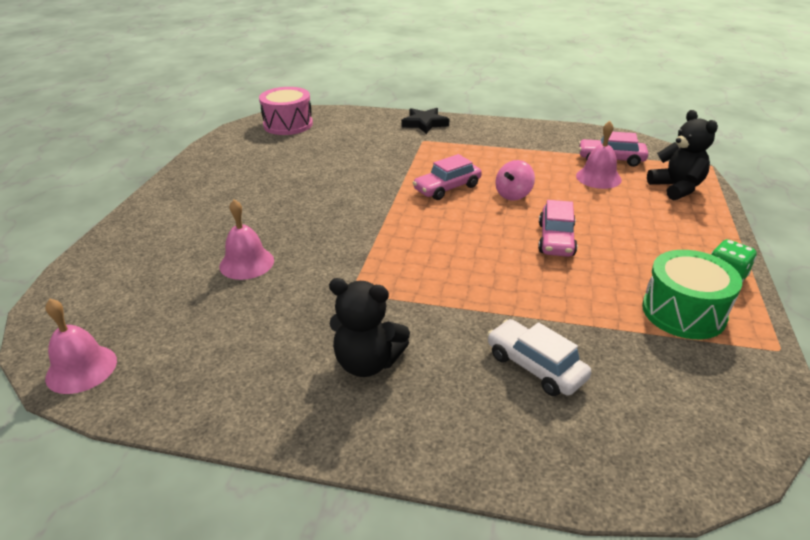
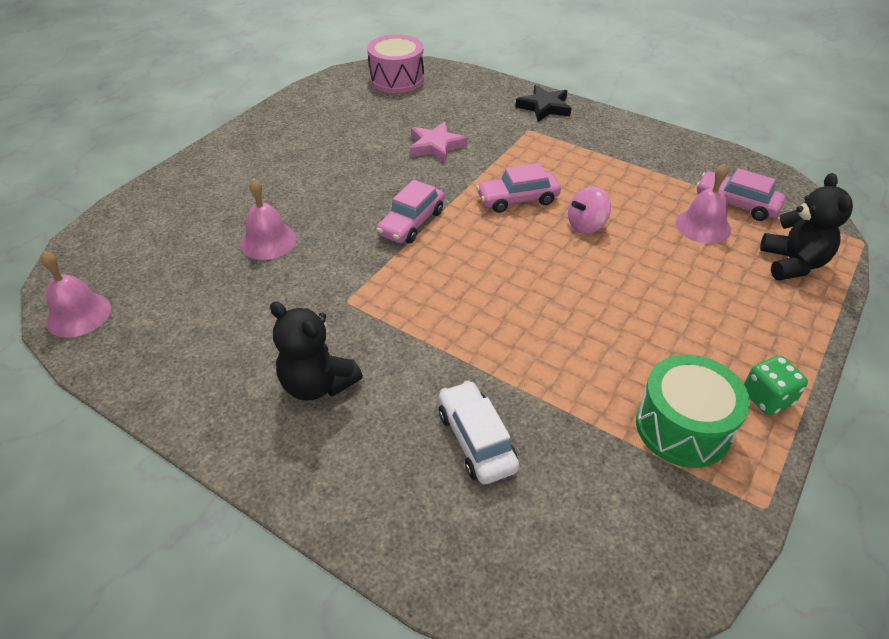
camera: 20 degrees right, 10 degrees up
(353, 164) = (436, 146): none -> pink star
(556, 239) = (597, 295): pink car -> pink car (411, 223)

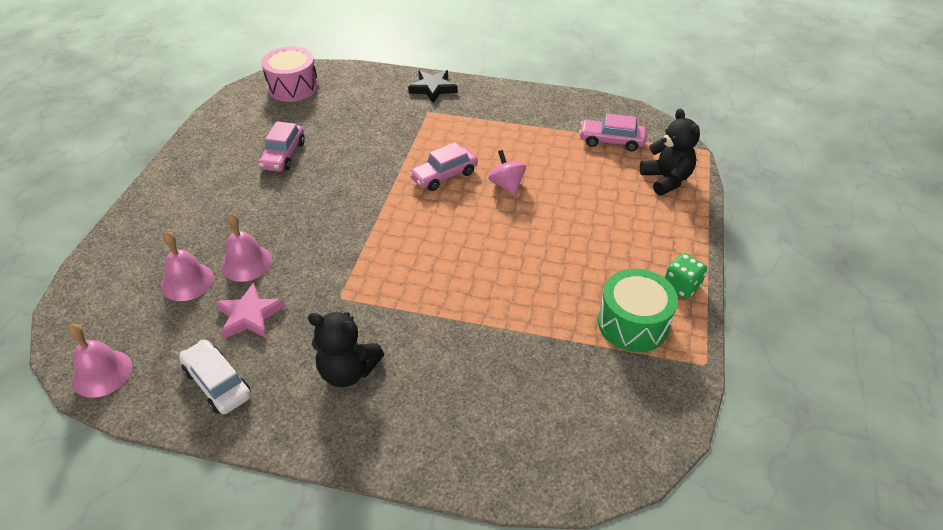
camera: 20 degrees left, 0 degrees up
(411, 223) = (365, 216): pink car -> pink car (283, 155)
(436, 146) = (355, 143): pink star -> pink star (250, 316)
(476, 440) = (491, 377): white car -> white car (217, 383)
(586, 225) = (506, 185): pink spinning top -> pink spinning top turned 120 degrees clockwise
(703, 226) = (593, 165): pink bell -> pink bell (187, 281)

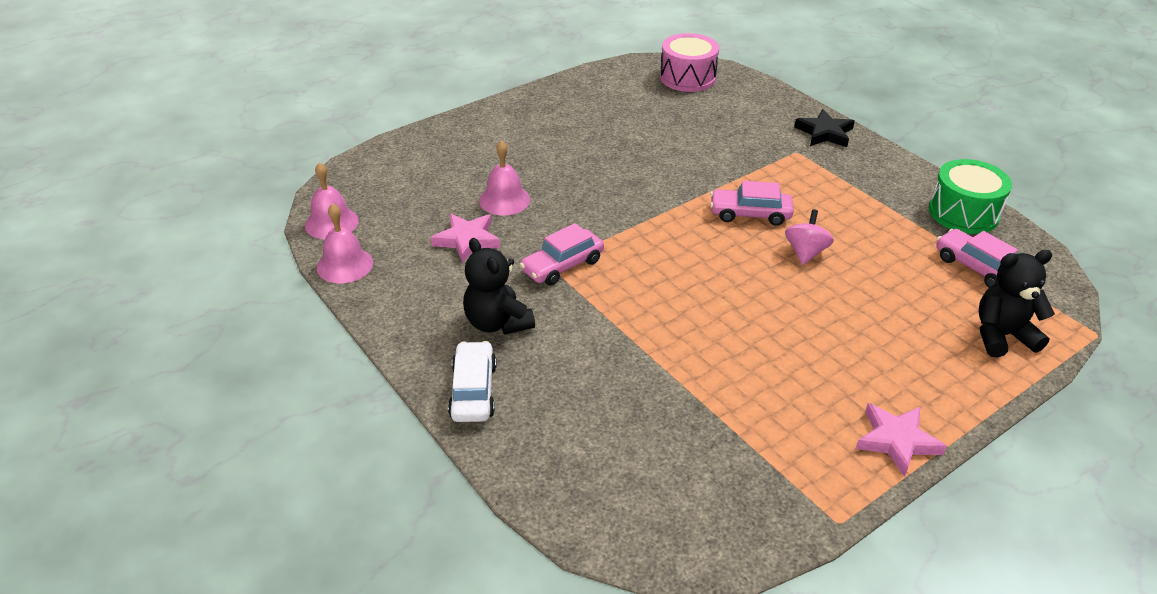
camera: 40 degrees right, 5 degrees down
(187, 281) = (448, 191): pink bell -> pink bell (345, 265)
(217, 383) = (396, 274): white car -> white car (473, 391)
(283, 155) = (620, 130): pink car -> pink car (562, 265)
(633, 324) = (800, 441): green drum -> green drum (963, 213)
(666, 180) = (1002, 336): black teddy bear -> black teddy bear turned 120 degrees counterclockwise
(681, 286) = (896, 441): green dice -> pink star

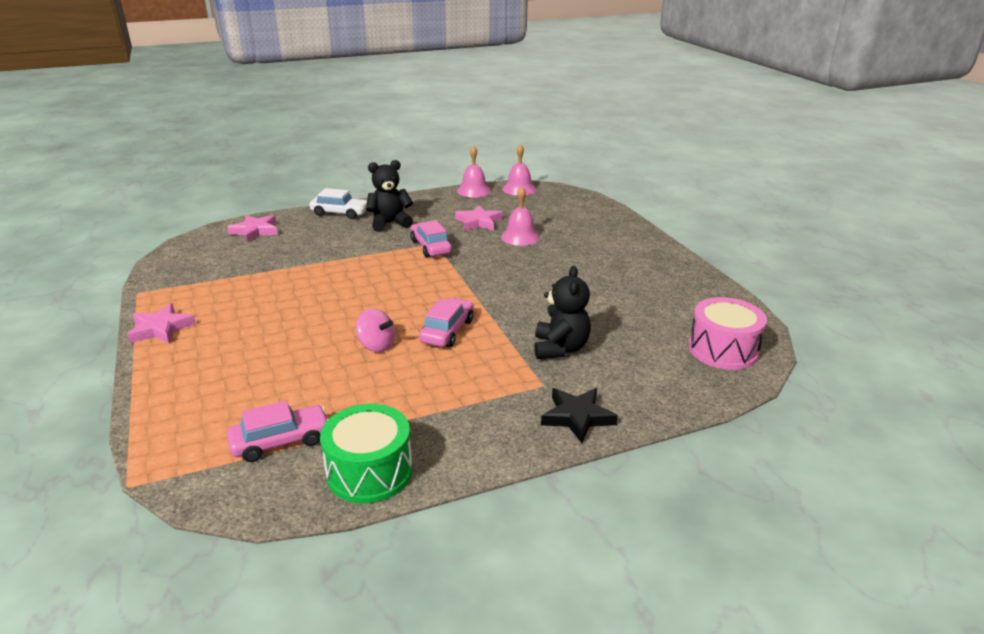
camera: 105 degrees right, 10 degrees down
(578, 475) = (255, 231): none -> pink star
(1002, 336) = (189, 418): black teddy bear -> black teddy bear (560, 348)

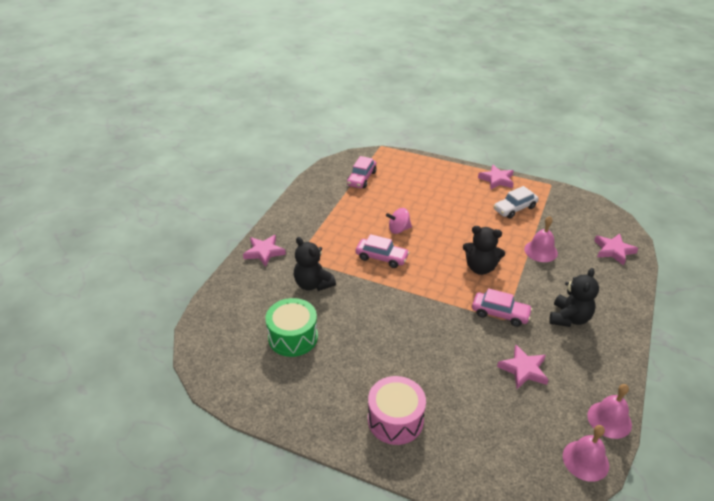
camera: 135 degrees right, 10 degrees up
(340, 213) = (617, 303): white car -> white car (514, 208)
(369, 471) = (316, 188): green drum -> green drum (293, 337)
(377, 275) = (480, 268): none -> black teddy bear
(447, 331) = (381, 257): pink car -> pink car turned 45 degrees counterclockwise
(520, 237) = (468, 373): pink bell -> pink bell (541, 251)
(577, 417) = (264, 252): black star -> pink star
(723, 350) = (222, 343): pink drum -> pink drum (395, 420)

